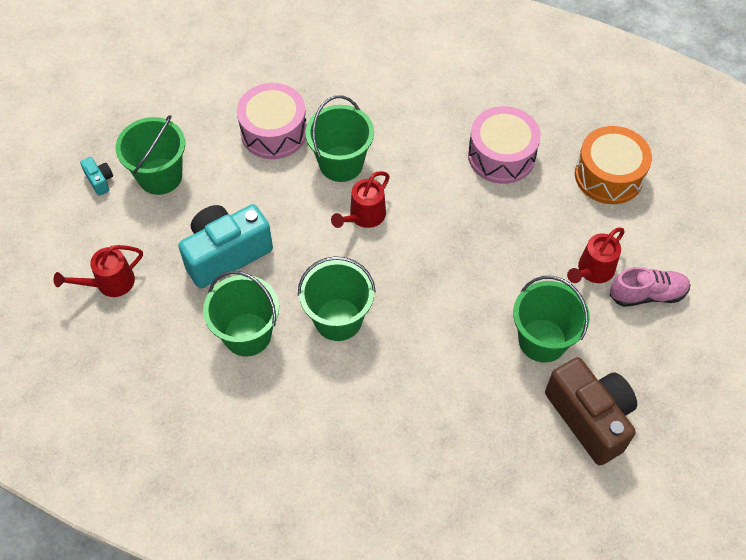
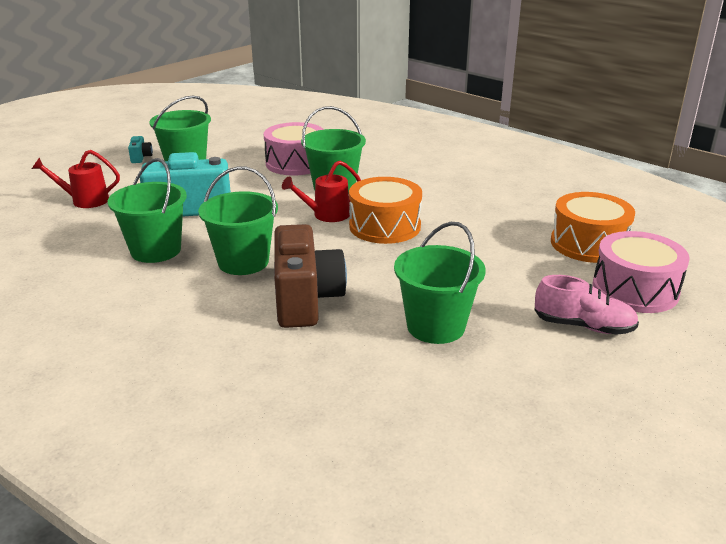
camera: 25 degrees right, 30 degrees down
(427, 214) = (385, 226): none -> orange drum
(501, 156) = (484, 212): pink drum -> pink drum (635, 290)
(590, 418) = (447, 398): brown camera -> brown camera (306, 300)
(592, 271) = (528, 296): red watering can -> none

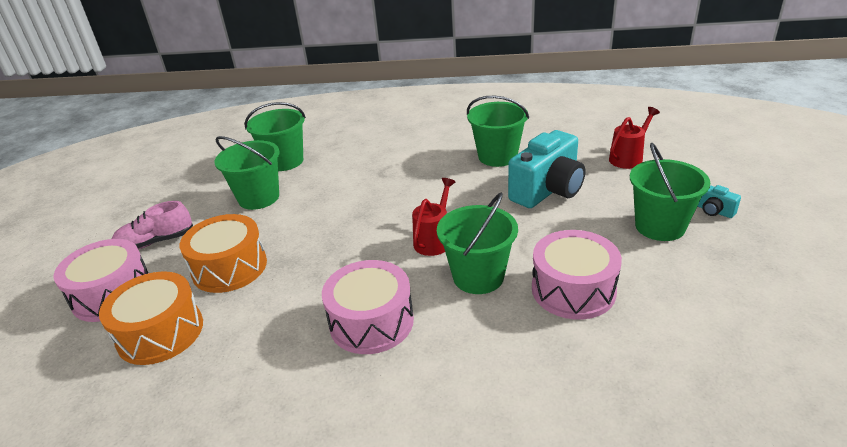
camera: 145 degrees right, 5 degrees up
(243, 262) = (430, 176): green bucket -> green bucket (285, 161)
(306, 300) = (356, 176): brown camera -> none
(385, 226) = (370, 254): orange drum -> orange drum (229, 267)
(430, 194) = (371, 322): none -> pink drum

